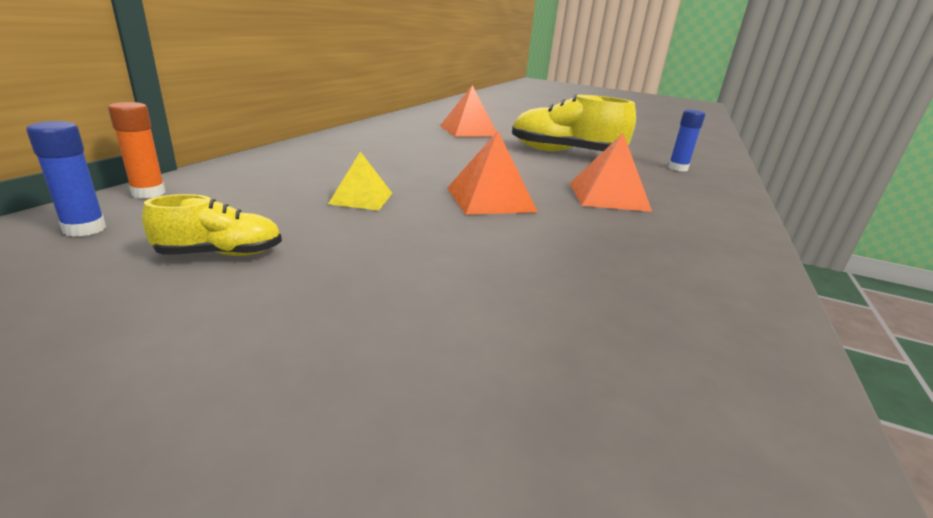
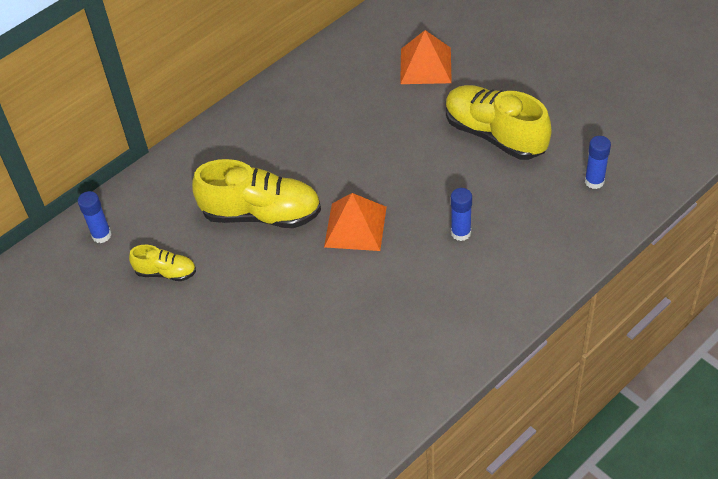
camera: 30 degrees right, 25 degrees up
(148, 193) = (131, 192): orange glue stick -> none
(361, 198) = (261, 214): yellow pyramid -> yellow shoe
(608, 196) = (461, 233): orange pyramid -> blue glue stick

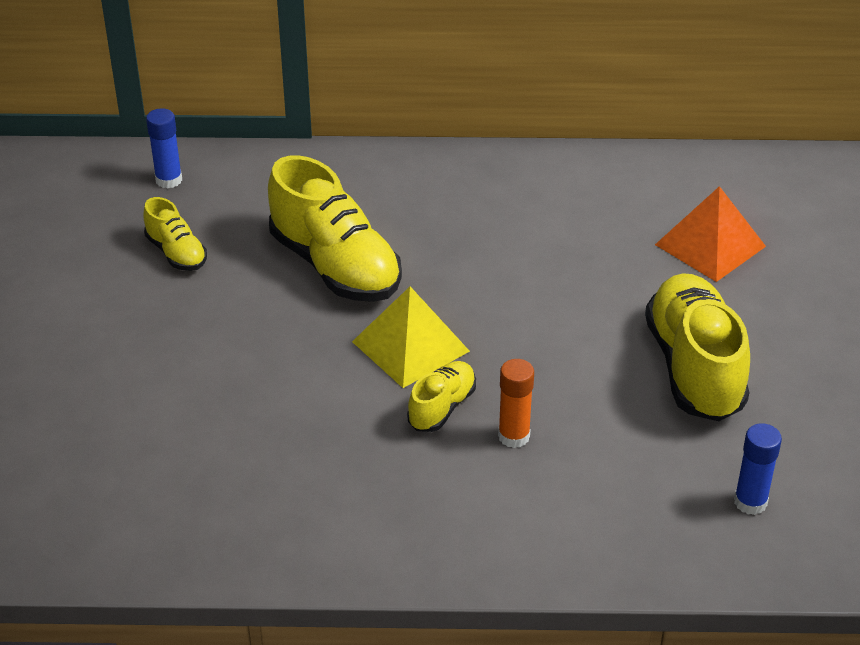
camera: 40 degrees right, 10 degrees down
(355, 226) = (410, 346): orange pyramid -> yellow pyramid
(411, 245) = (442, 407): none -> yellow shoe
(461, 233) = (514, 436): blue glue stick -> orange glue stick

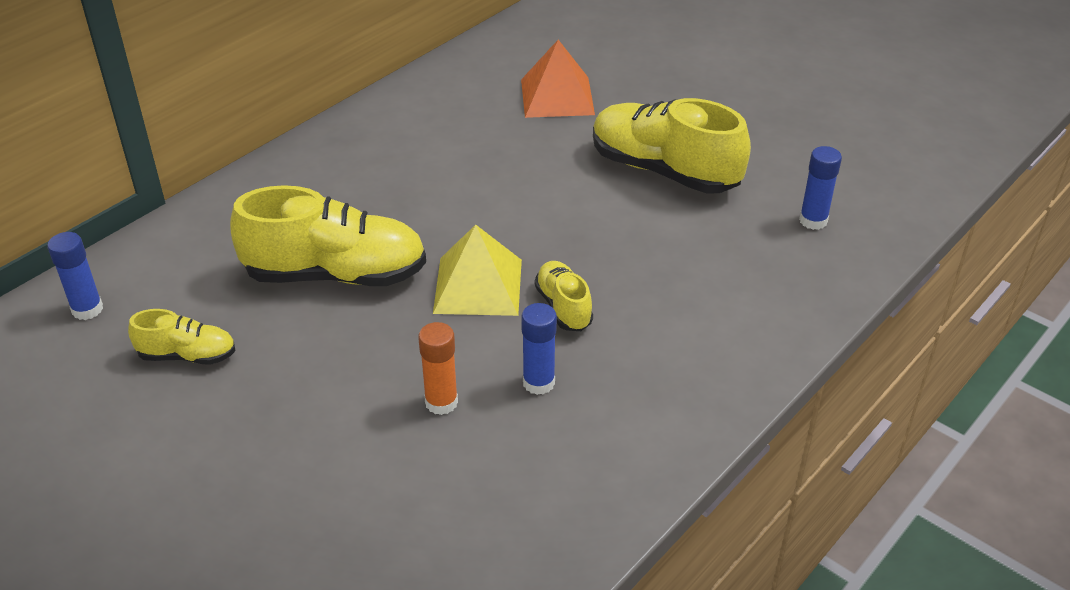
camera: 50 degrees left, 0 degrees up
(341, 443) = (538, 383): none -> blue glue stick
(514, 436) = (635, 288): orange glue stick -> orange glue stick (441, 402)

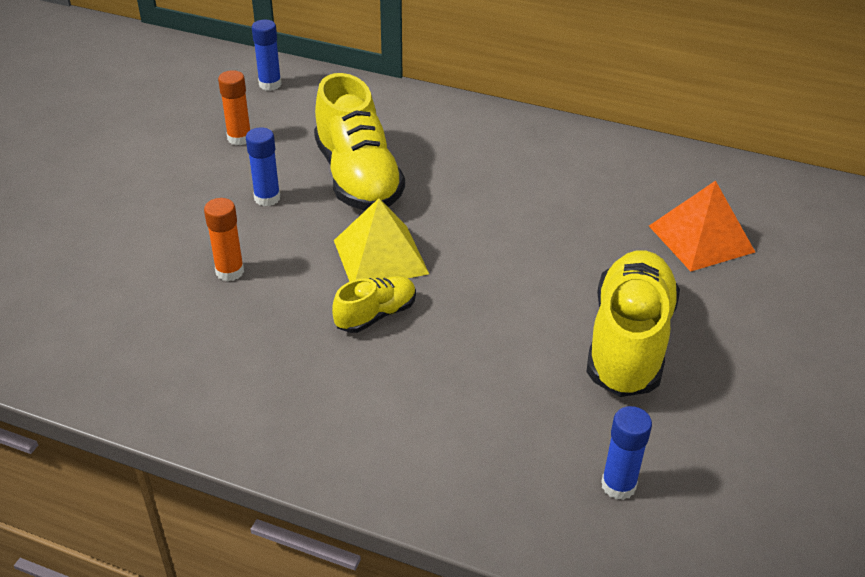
camera: 70 degrees right, 0 degrees up
(187, 355) = (239, 138): yellow shoe -> orange glue stick
(538, 383) = (271, 322): blue glue stick -> blue glue stick (267, 198)

